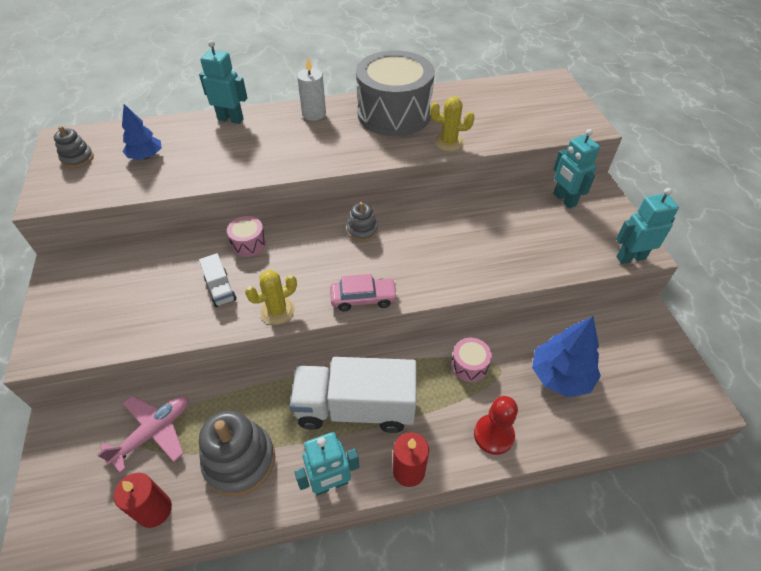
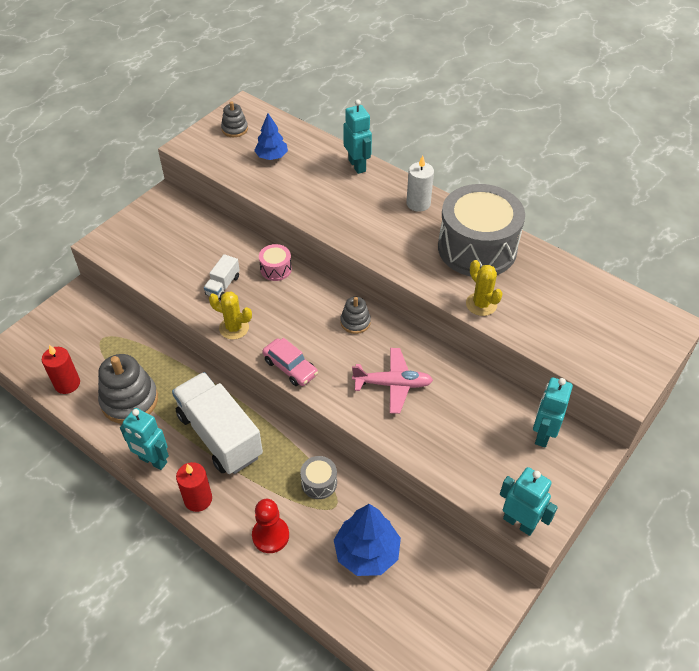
camera: 50 degrees right, 0 degrees up
(153, 432) = (112, 343): pink plane -> pink plane (393, 384)
(469, 365) = (319, 483): pink drum -> grey drum

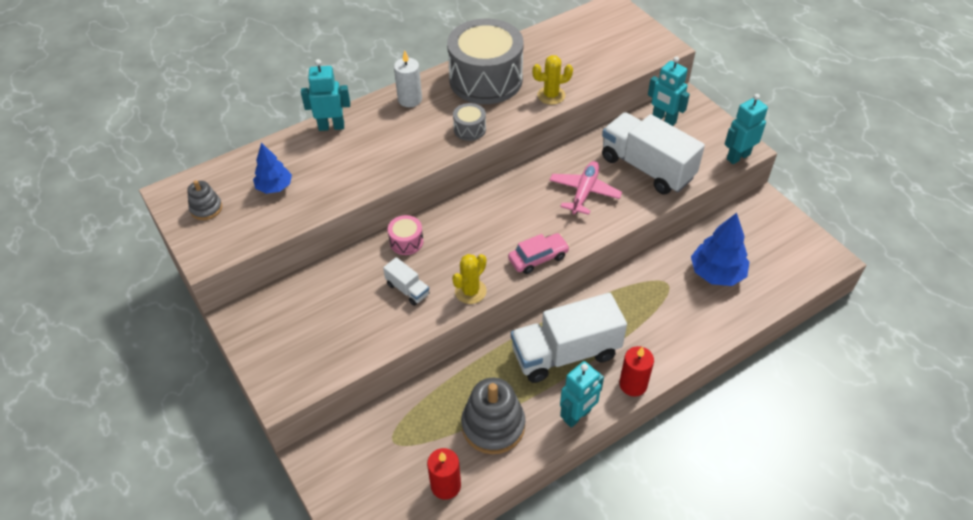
camera: 70 degrees left, 0 degrees up
(270, 535) = (685, 336): red pawn -> none
(319, 483) = (641, 289): grey drum -> grey drum (469, 129)
(355, 322) = (503, 199): grey stacking toy -> none
(455, 432) = (647, 168): none -> white truck

